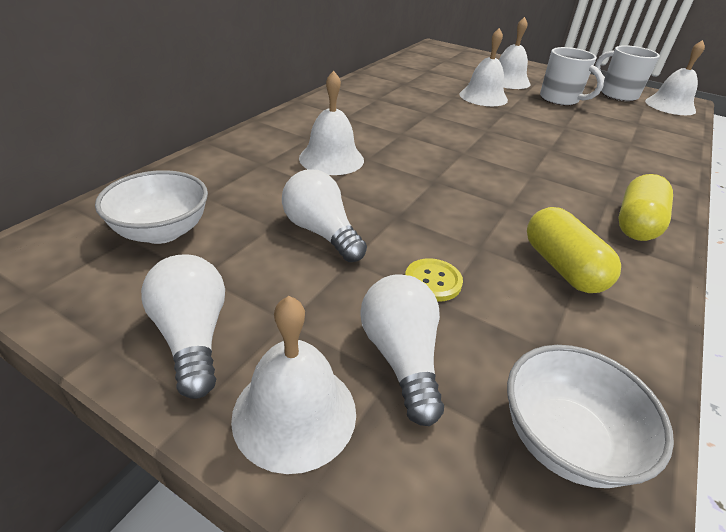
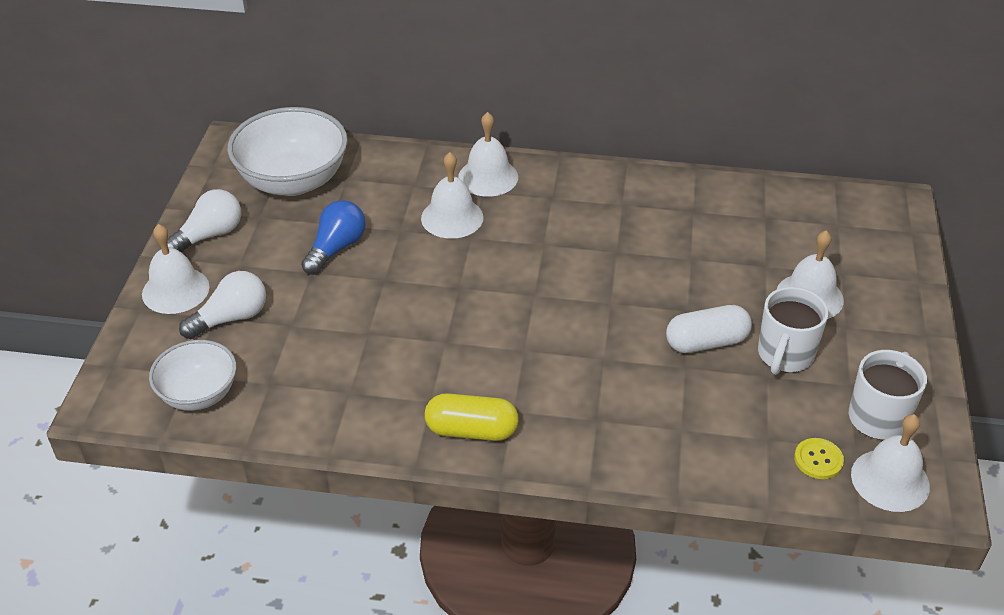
camera: 70 degrees right, 5 degrees up
(162, 231) = (293, 181): white bowl -> white bowl, size x1.64
(321, 232) = (336, 248): white light bulb -> blue light bulb
(433, 281) = (310, 316): yellow button -> yellow button (818, 460)
(483, 97) = (717, 283): white bell -> white bell (488, 177)
(542, 114) = (706, 342): none -> white capsule
(562, 267) = (368, 383): yellow capsule -> none

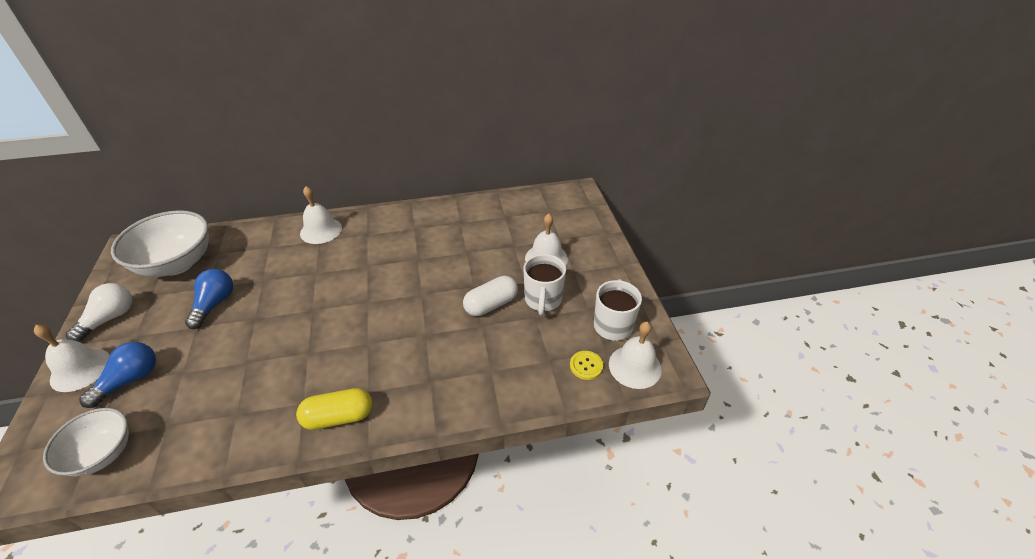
camera: 20 degrees left, 0 degrees up
(231, 318) = (130, 380): white light bulb -> blue light bulb
(452, 217) = (299, 262): white bell -> none

